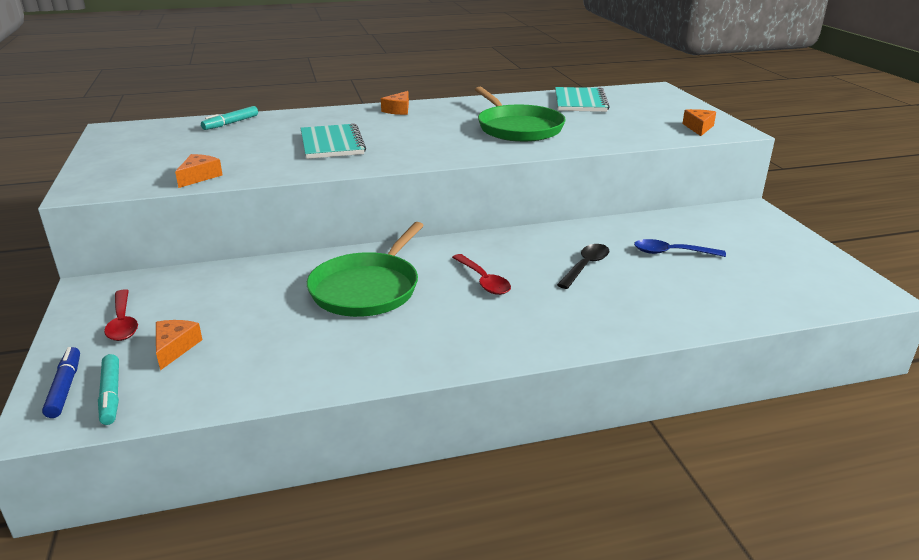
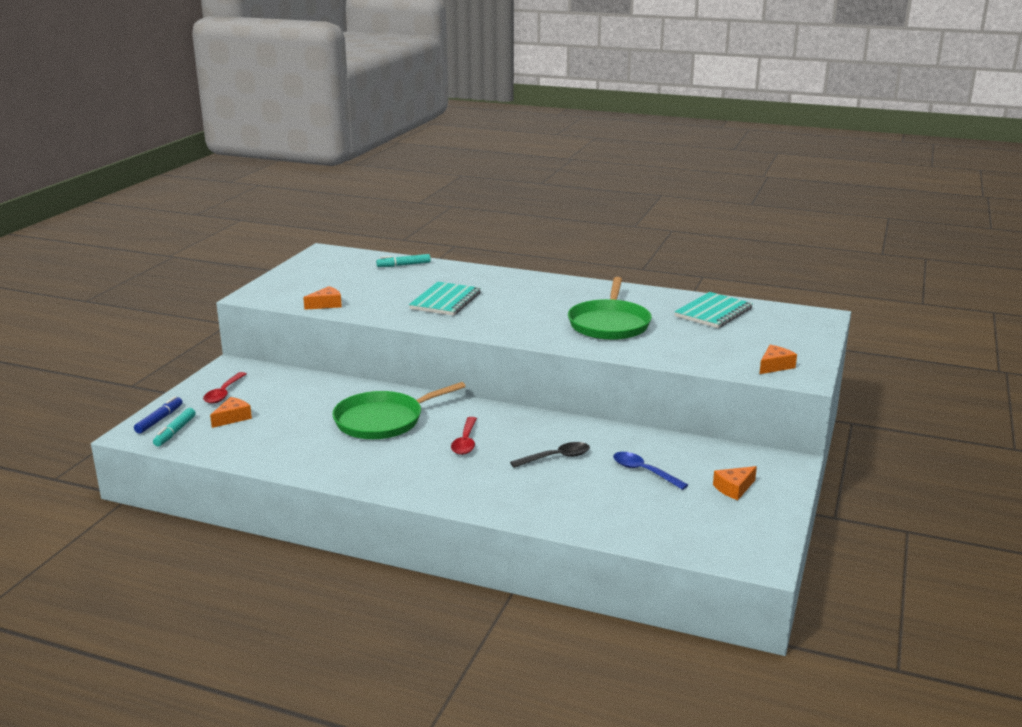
camera: 35 degrees right, 5 degrees down
(398, 110) = (542, 283): orange cheese -> orange cheese (734, 488)

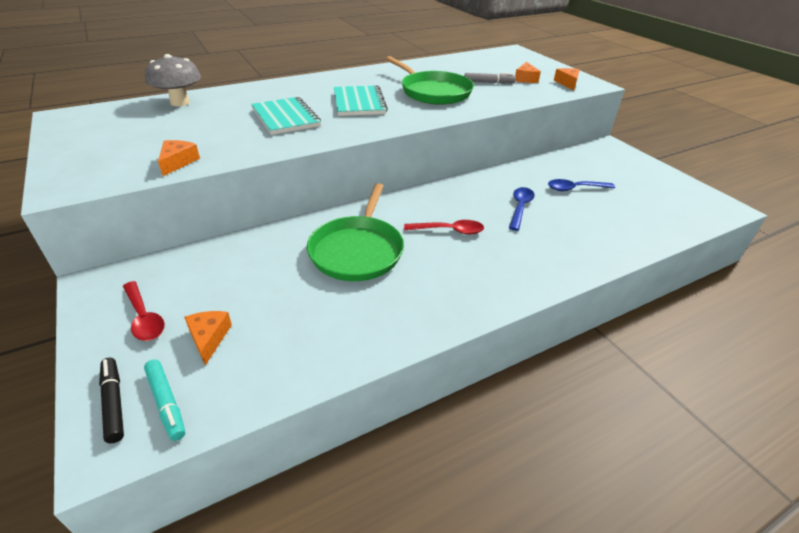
camera: 50 degrees left, 15 degrees up
(159, 420) = (114, 403): blue marker -> black marker
(404, 265) = (180, 102): turquoise marker -> grey mushroom
(465, 442) = (449, 231): red spoon -> red spoon turned 45 degrees counterclockwise
(556, 457) = (520, 208): black spoon -> blue spoon
(687, 335) = (488, 82): none -> grey marker
(713, 312) = (466, 65): turquoise notebook -> turquoise notebook (359, 103)
(734, 488) = (626, 173): orange cheese -> orange cheese (525, 79)

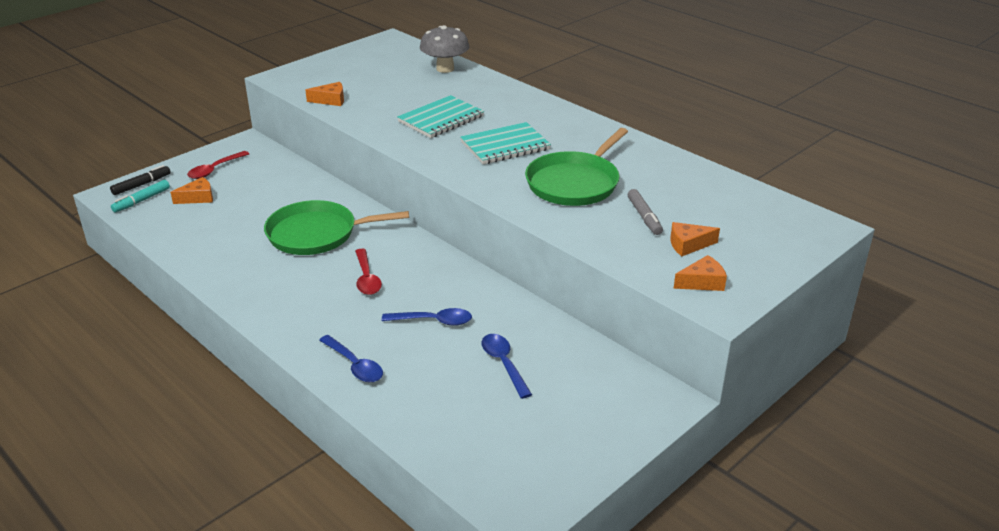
camera: 75 degrees right, 5 degrees down
(576, 252) = (354, 365): none -> blue spoon

